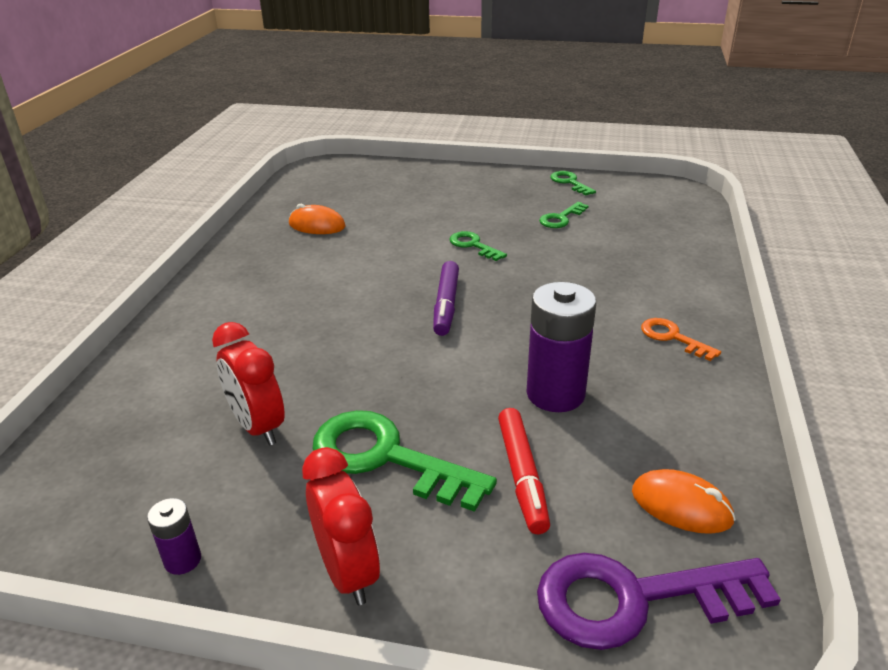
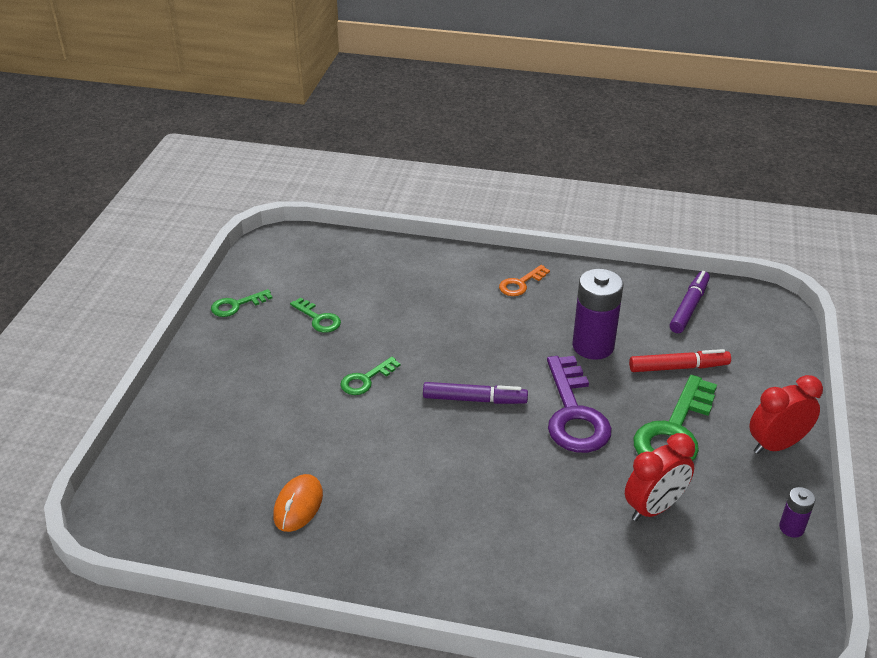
camera: 90 degrees left, 5 degrees up
(635, 599) = (759, 333): purple key -> purple key (574, 413)
(681, 506) = (689, 307): orange mouse -> purple marker

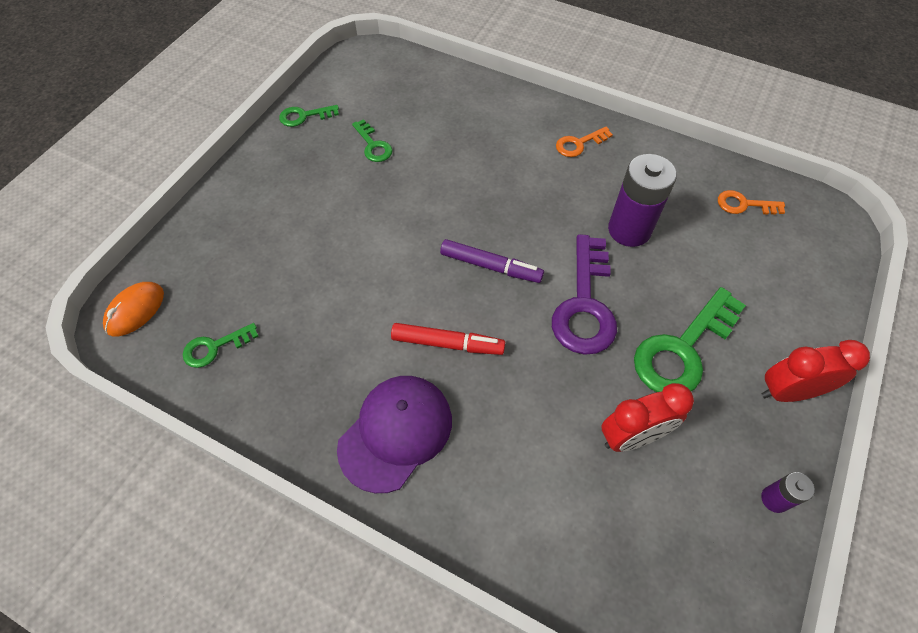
camera: 15 degrees right, 20 degrees up
(298, 505) = (285, 347): orange mouse -> orange mouse (135, 310)
(366, 379) = (394, 221): green key -> green key (215, 347)
(436, 552) = (396, 433): none -> purple cap
(678, 367) = (710, 273): red marker -> red marker (447, 343)
(689, 307) = (744, 204): purple marker -> orange key

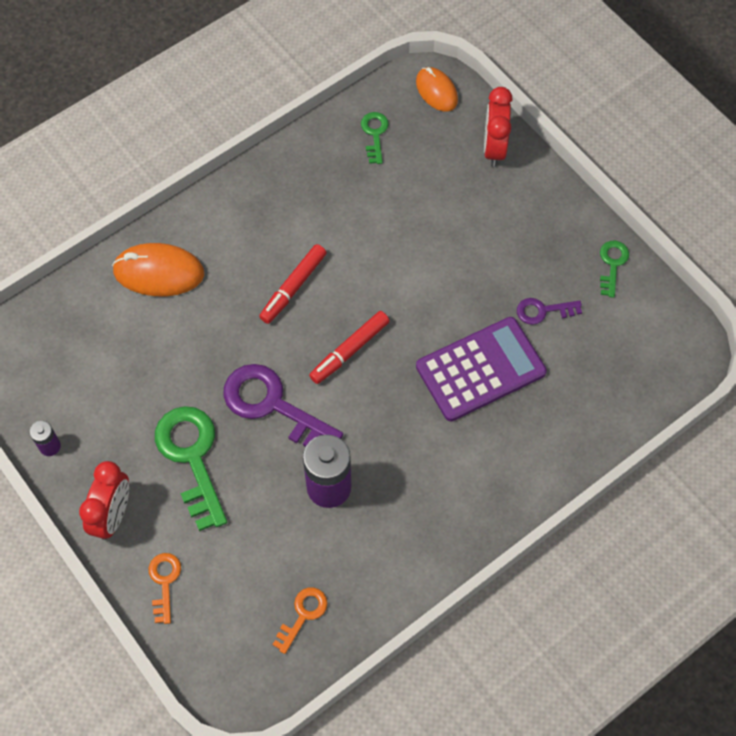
camera: 115 degrees right, 5 degrees up
(373, 145) = (543, 311): green key -> purple key
(396, 433) = (240, 226): purple cap -> none
(453, 167) = (480, 369): none -> purple calculator
(490, 266) = (349, 351): purple marker -> red marker
(501, 495) = (159, 272): none -> orange mouse
(579, 144) = (457, 502): orange key -> orange key (164, 582)
(632, 437) = (147, 378): red clock -> red clock (494, 148)

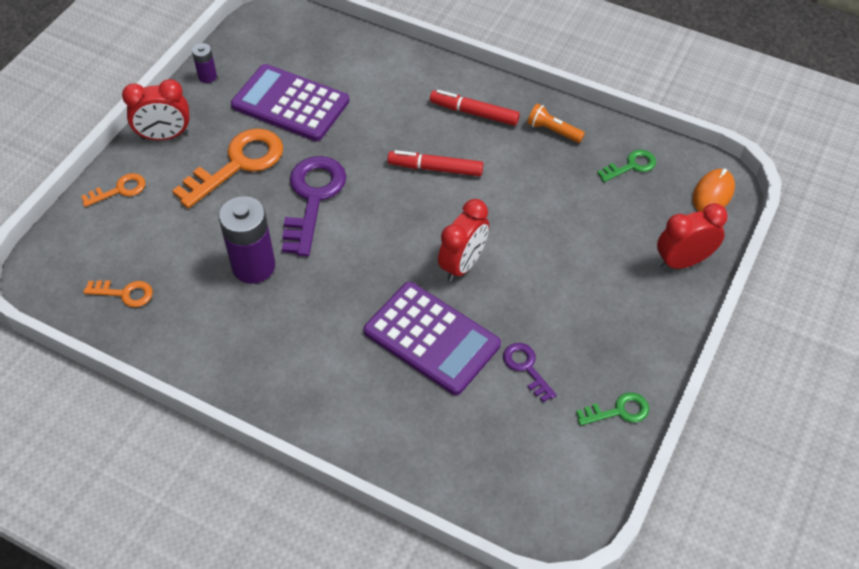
camera: 65 degrees right, 10 degrees down
(136, 381) = (290, 104): none -> purple calculator
(159, 272) = (397, 78): orange mouse -> none
(192, 458) = (238, 164): green key -> orange key
(301, 173) = (553, 131): none -> orange flashlight
(349, 351) = (395, 231): red marker -> red marker (474, 113)
(415, 312) = (463, 264): none -> red clock

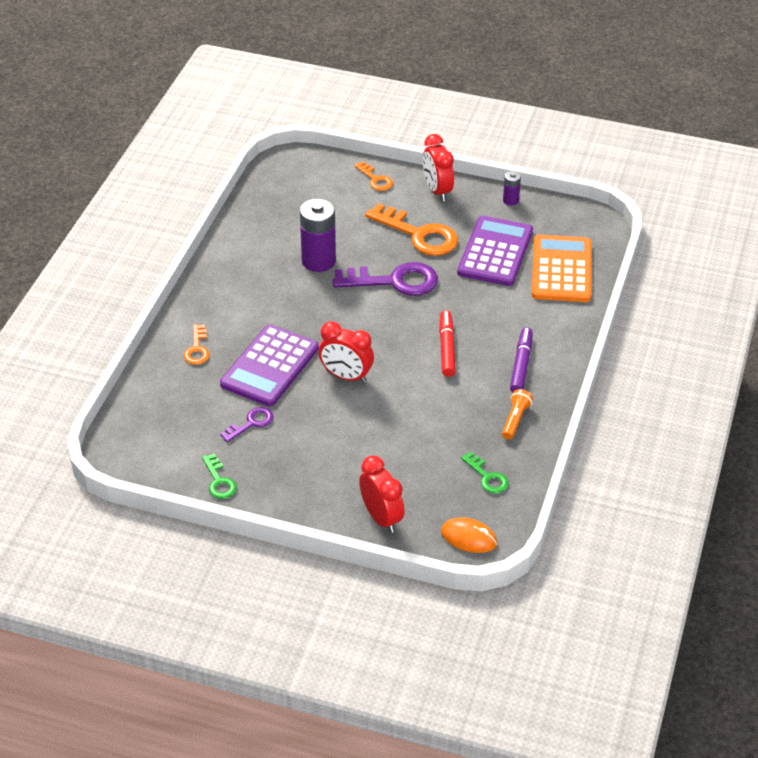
camera: 80 degrees right, 10 degrees down
(124, 293) = (280, 202): orange key -> orange key (197, 349)
(335, 57) = (561, 270): none -> orange calculator
(474, 113) = (521, 365): red marker -> purple marker

